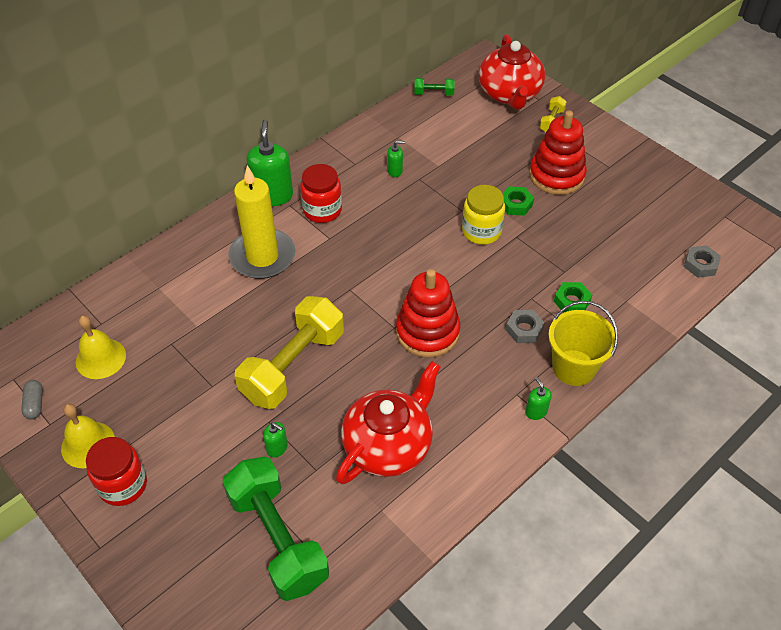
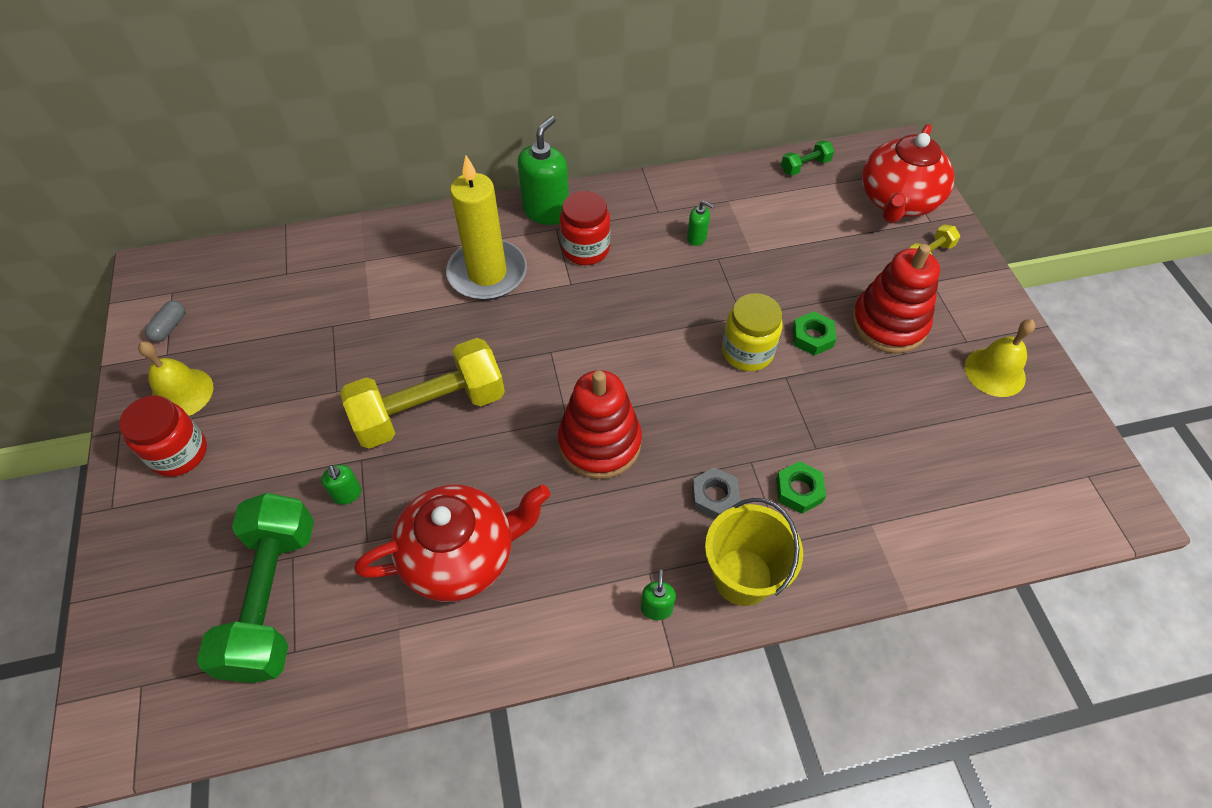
camera: 30 degrees right, 5 degrees up
(100, 358) = (259, 309): yellow bell -> yellow bell (995, 372)
(434, 93) = (805, 166): green dumbbell -> green dumbbell turned 60 degrees counterclockwise
(700, 265) = (1008, 525): grey nut -> none

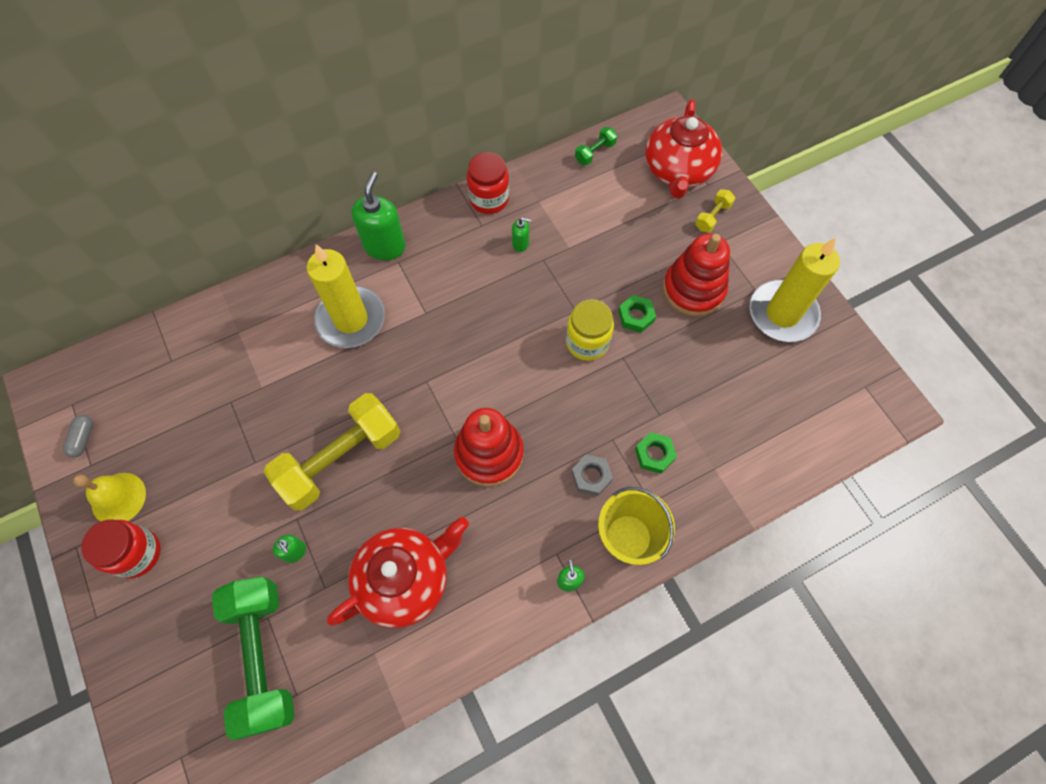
camera: 15 degrees left, 10 degrees up
(585, 249) = (429, 276): red jar -> red jar (489, 199)
(995, 372) = (782, 314): yellow bell -> yellow candle

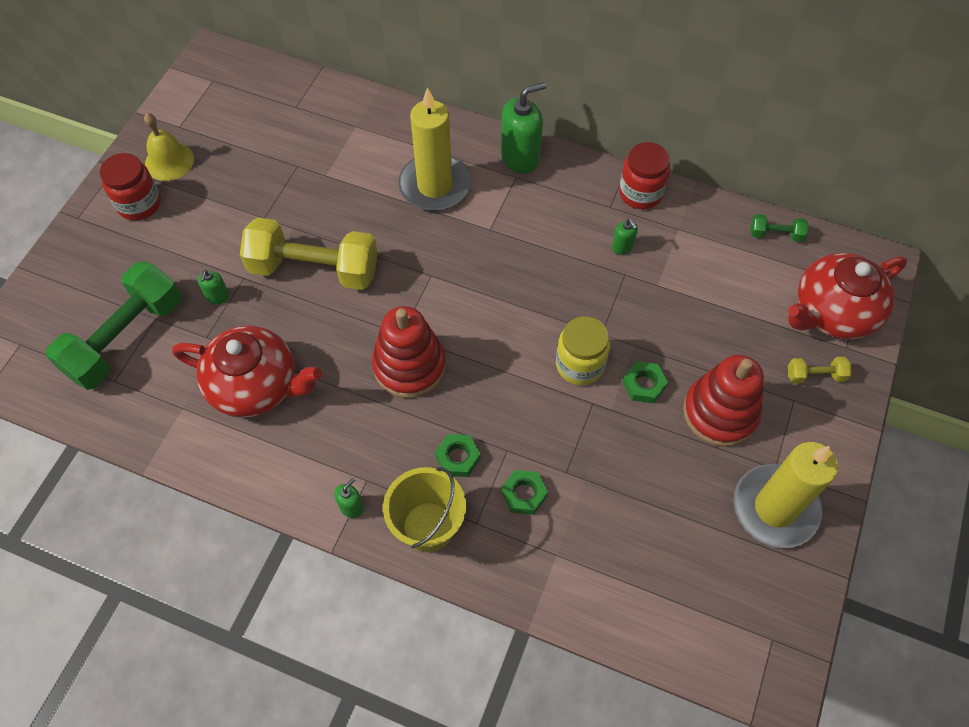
camera: 50 degrees right, 5 degrees down
(83, 439) = (194, 107): grey capsule -> none
(591, 476) = (458, 458): grey nut -> green nut

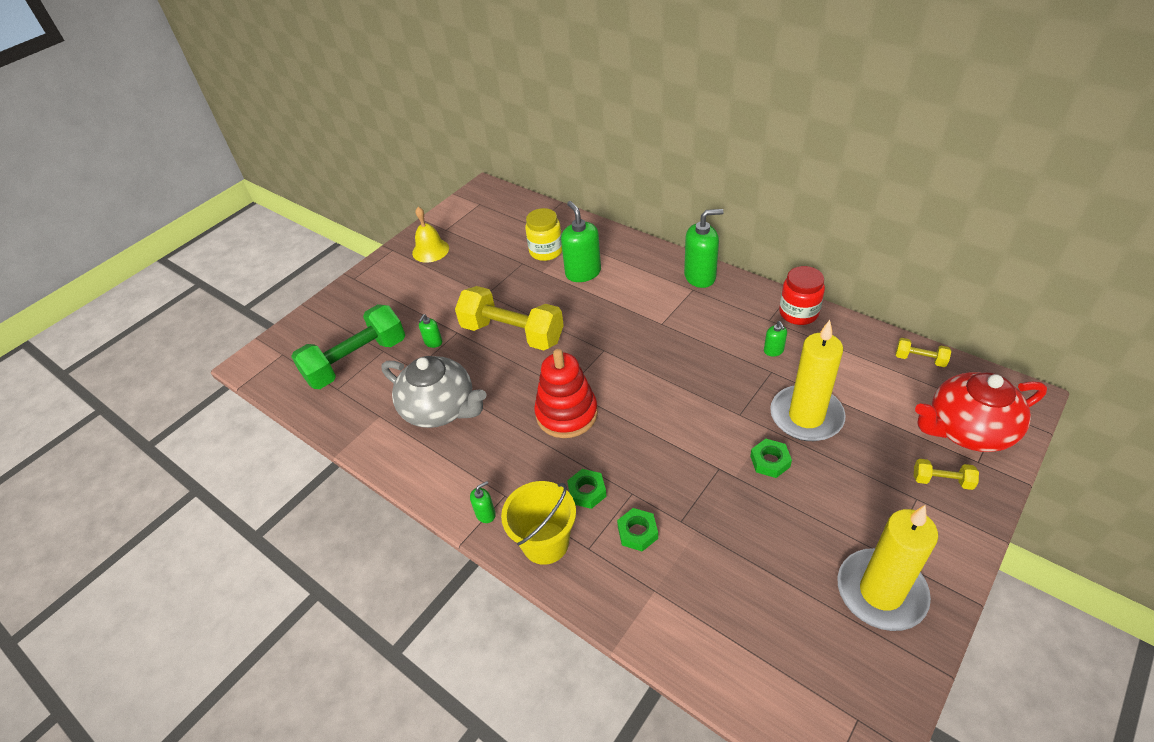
camera: 20 degrees right, 15 degrees down
(139, 204) = (399, 275): red jar -> none
(256, 385) = (440, 409): red teapot -> grey teapot
(378, 170) = (583, 272): none -> green soap dispenser
(434, 186) = (624, 288): yellow candle -> yellow candle (806, 416)
(580, 365) = (714, 436): yellow jar -> yellow jar (546, 251)
(719, 413) = (839, 497): red stacking toy -> none
(775, 234) = (920, 359): green dumbbell -> yellow dumbbell

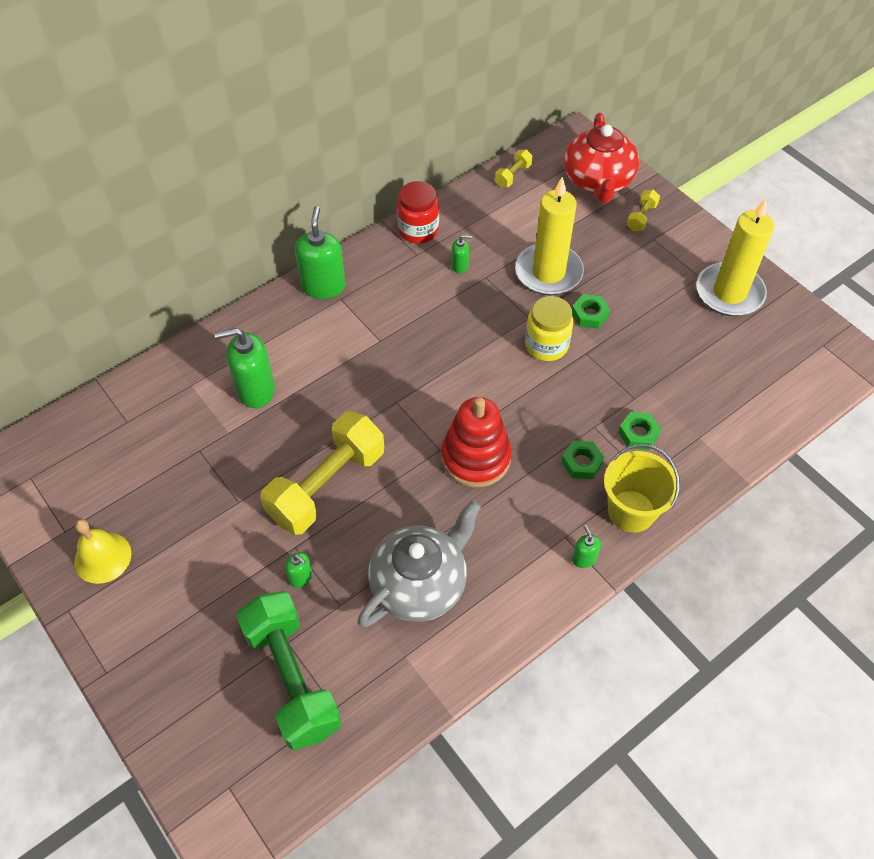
camera: 80 degrees left, 10 degrees up
(546, 251) = (191, 419): yellow jar -> yellow jar (546, 345)

